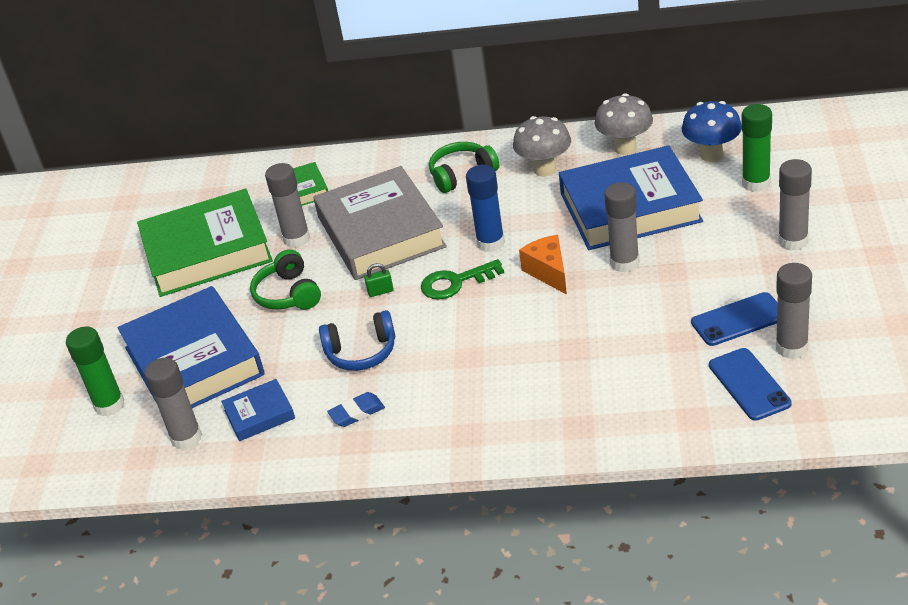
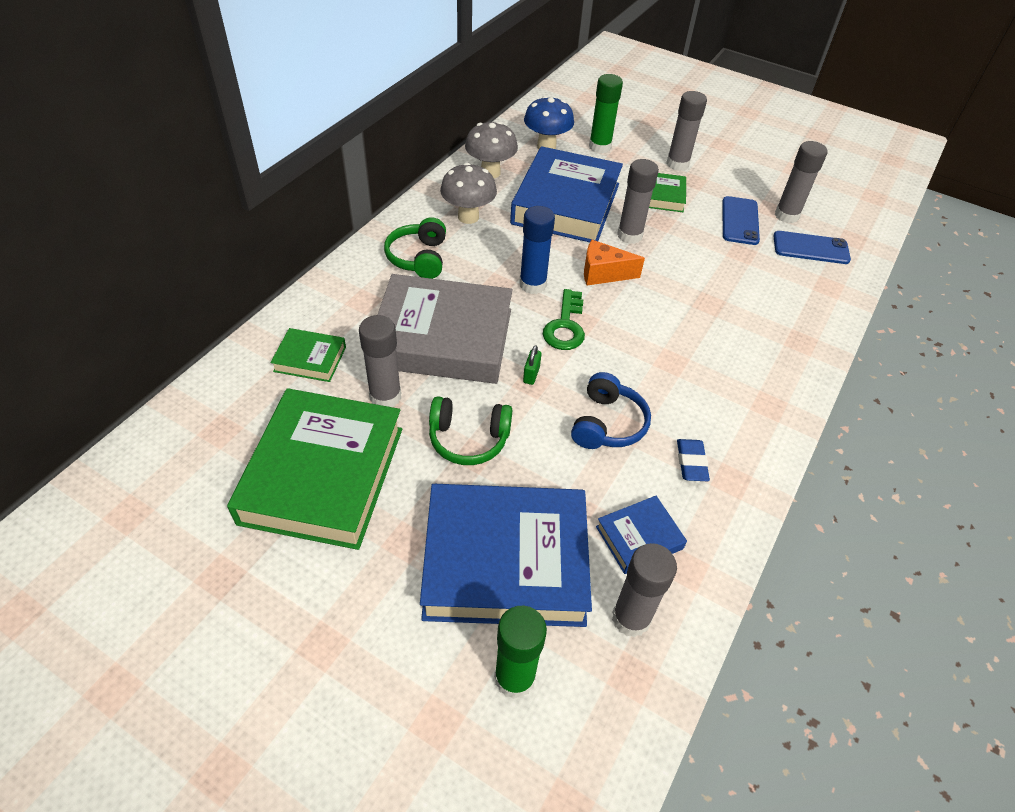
camera: 70 degrees left, 10 degrees up
(259, 414) = (639, 537): blue book -> blue book turned 60 degrees clockwise
(719, 256) = (664, 196): none -> green book

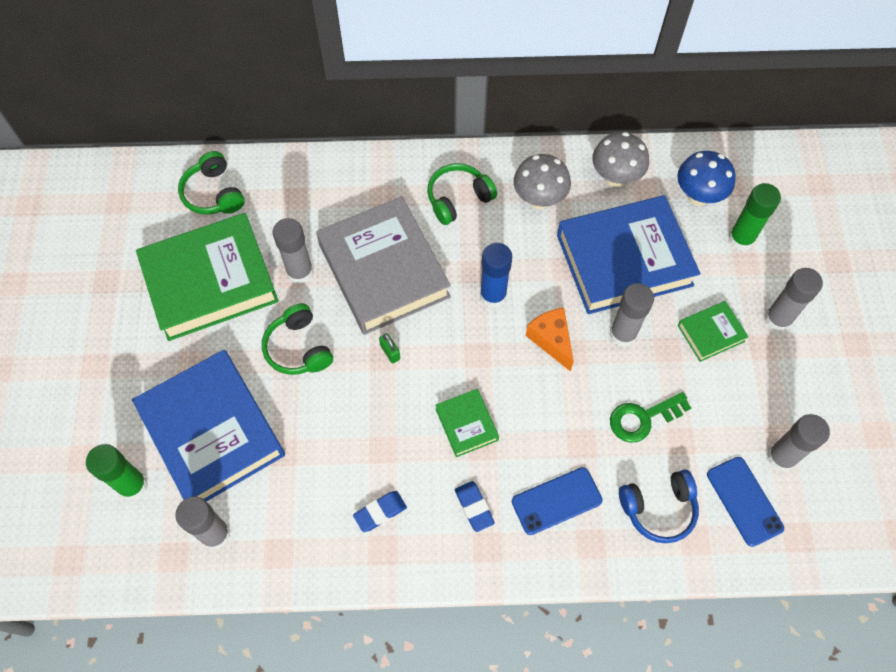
camera: 60 degrees right, 15 degrees up
(220, 419) = (214, 193): none -> green headphones
(310, 359) = (300, 204): green book -> green book (466, 424)
(531, 375) = (390, 352): green padlock -> green padlock turned 75 degrees clockwise
(565, 326) = (462, 346): green key -> green key (643, 418)
(607, 424) = (378, 432): blue headphones -> blue headphones (658, 508)
(639, 537) = (285, 508): blue book -> none
(726, 395) = (474, 507): none -> blue eraser
(740, 221) = (731, 417): blue phone -> blue phone (556, 501)

